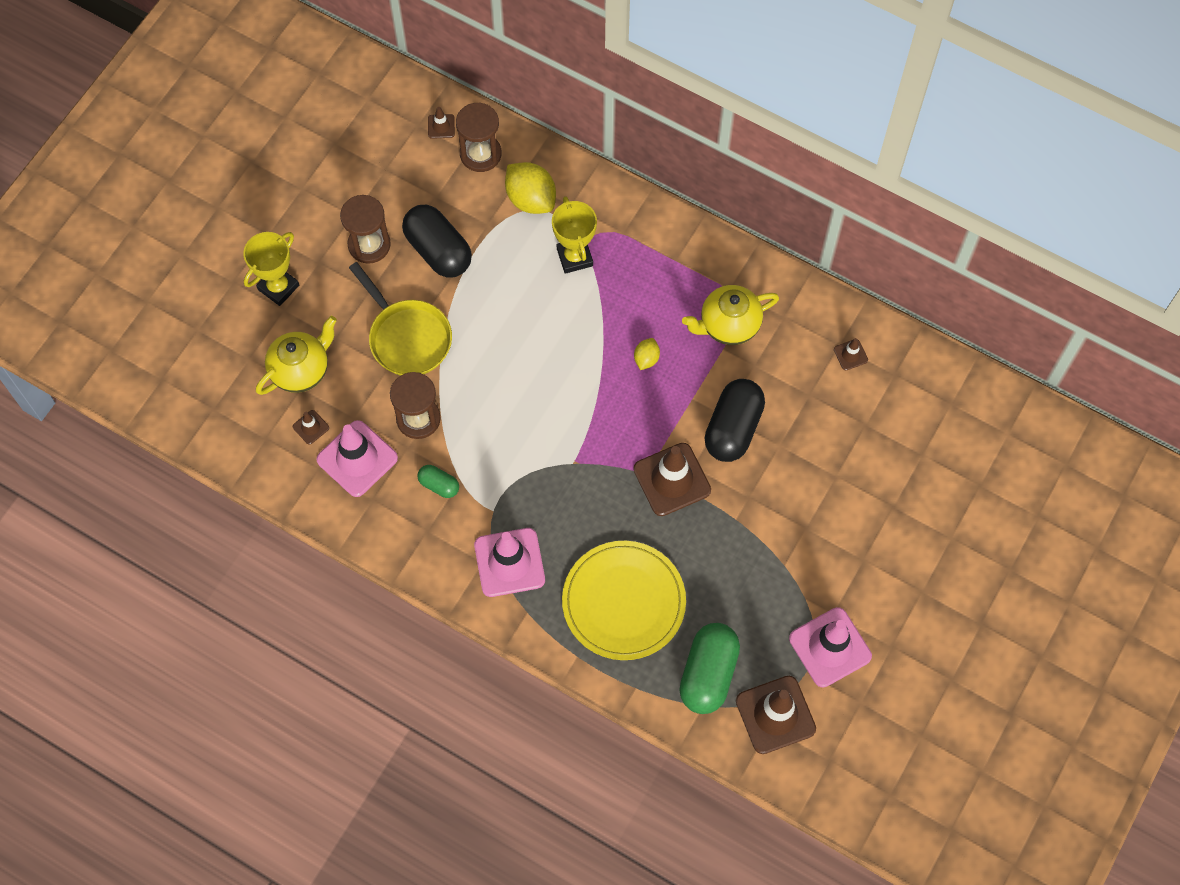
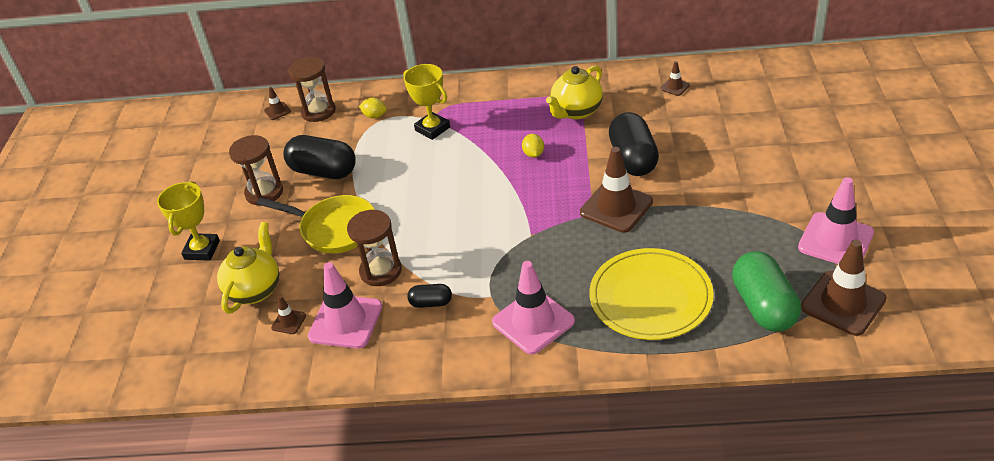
camera: 25 degrees left, 25 degrees down
(439, 485) = (431, 303): green capsule -> black capsule
(531, 199) = (374, 116): yellow lemon -> yellow lemon, size x0.53

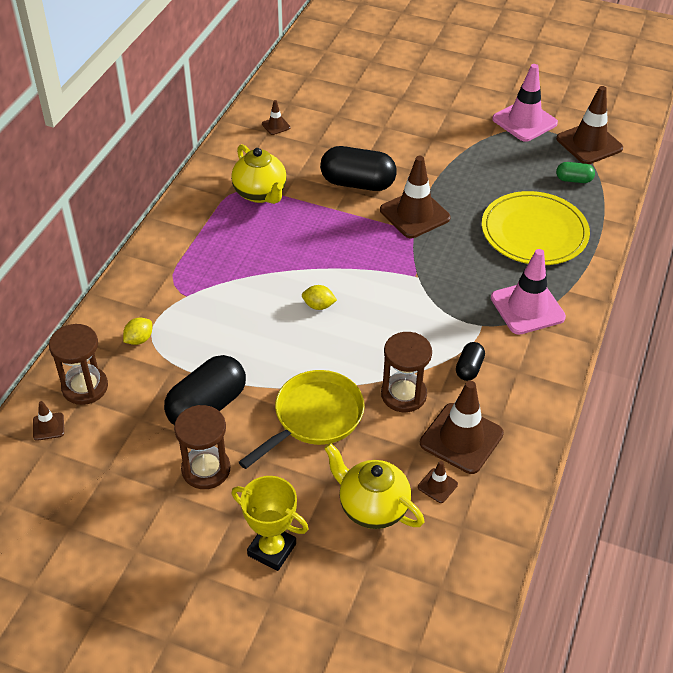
camera: 75 degrees left, 5 degrees up
(345, 321) = (461, 438): pink traffic cone -> brown traffic cone
(432, 129) = (203, 299): yellow trophy -> none
(533, 154) = (303, 240): yellow lemon -> yellow lemon (318, 306)
(763, 306) = (573, 180): green capsule -> green capsule, size x0.50

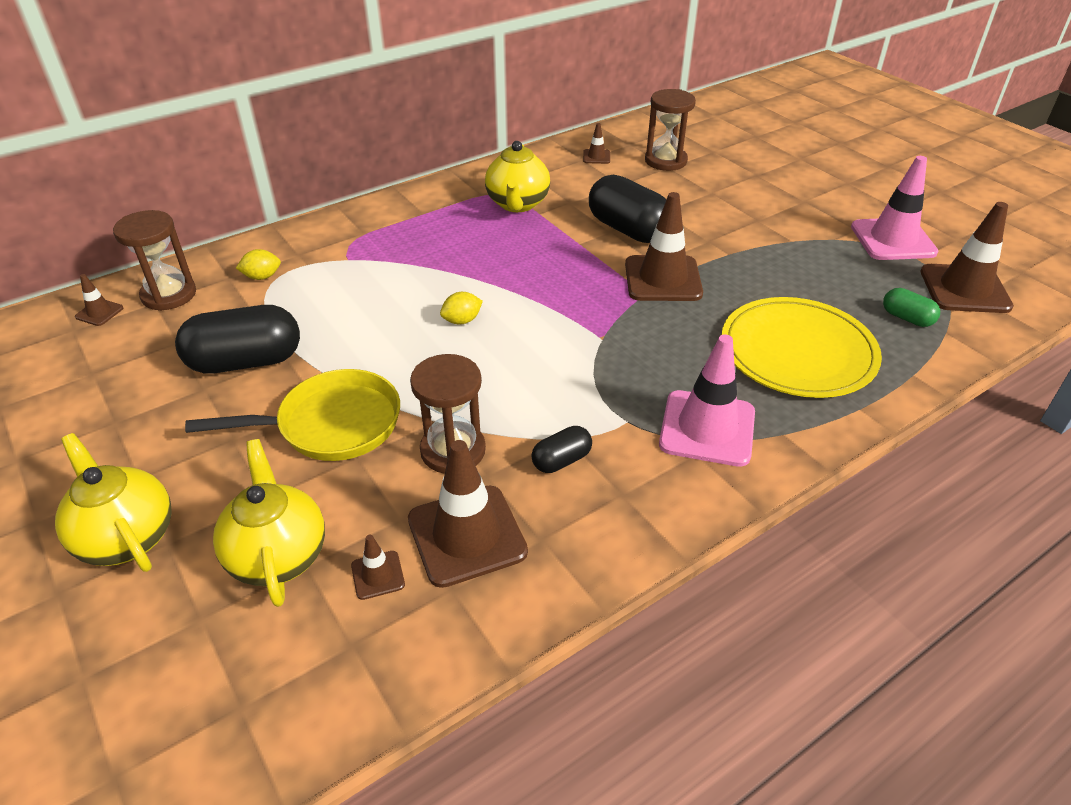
camera: 35 degrees right, 5 degrees down
(206, 469) = (171, 419): brown hourglass -> brown hourglass (665, 161)
(272, 549) = (127, 537): yellow trophy -> yellow teapot
(318, 306) = (462, 320): yellow lemon -> yellow lemon turned 75 degrees counterclockwise

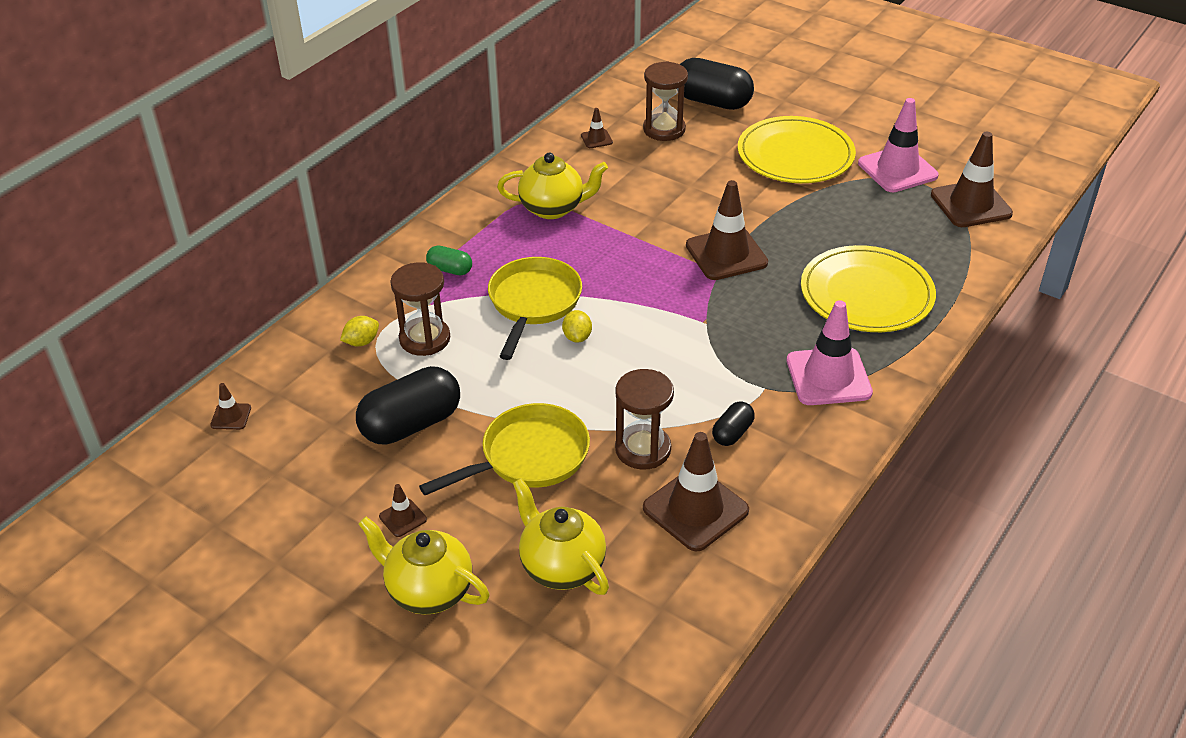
camera: 20 degrees left, 0 degrees up
(169, 295) = (285, 382): brown hourglass -> brown hourglass (425, 339)
(378, 575) = (648, 557): brown traffic cone -> brown traffic cone (403, 518)
(442, 280) = (533, 303): none -> yellow pan
(462, 320) = (577, 337): yellow lemon -> yellow lemon turned 45 degrees counterclockwise
(517, 204) = (553, 208): yellow teapot -> yellow teapot turned 75 degrees counterclockwise
(628, 230) = (670, 212): black capsule -> black capsule (712, 101)
(787, 205) = (795, 155): none -> yellow plate
(907, 318) = (937, 242): green capsule -> green capsule (450, 270)

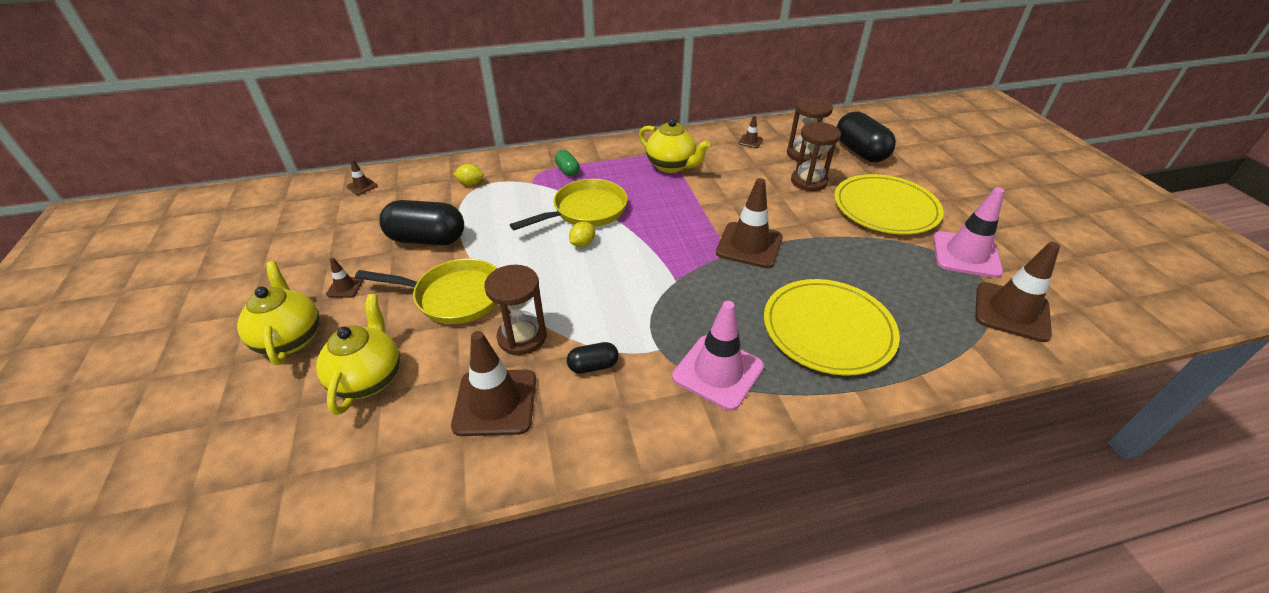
camera: 40 degrees right, 0 degrees up
(425, 339) = (502, 199): brown hourglass -> brown hourglass (809, 181)

